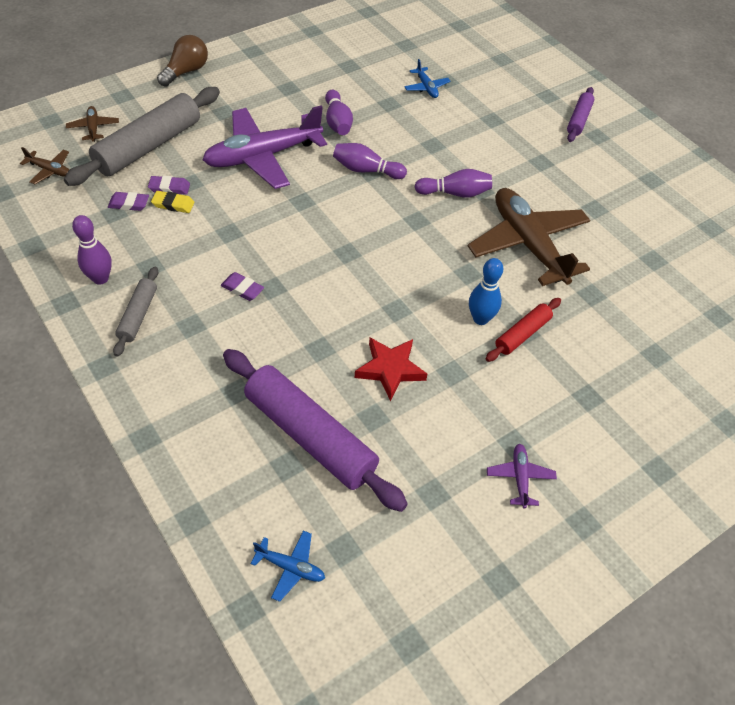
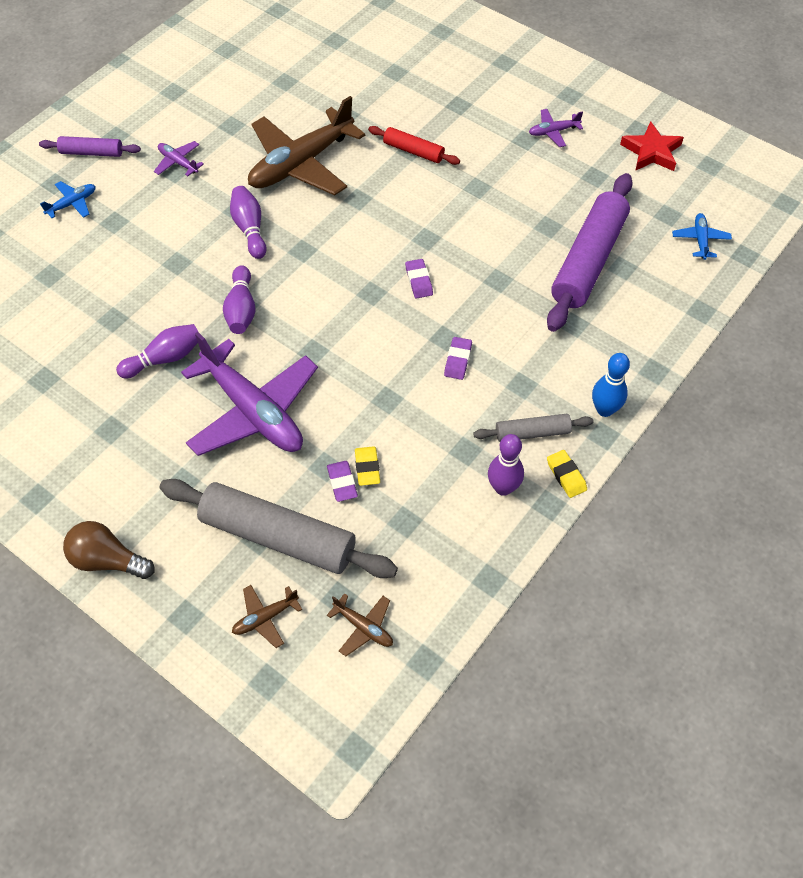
camera: 105 degrees left, 5 degrees up
(50, 170) = (363, 627): brown plane -> brown plane turned 120 degrees clockwise
(82, 324) = (566, 475): none -> yellow eraser
(129, 204) = (384, 512): purple eraser -> purple eraser (419, 281)
(390, 369) = (495, 227): red star -> red star (651, 152)
(426, 87) = (69, 291): blue plane -> blue plane (72, 204)
(480, 319) = (409, 180): blue bowling pin -> blue bowling pin (604, 410)
(552, 166) = (178, 162): none -> purple plane

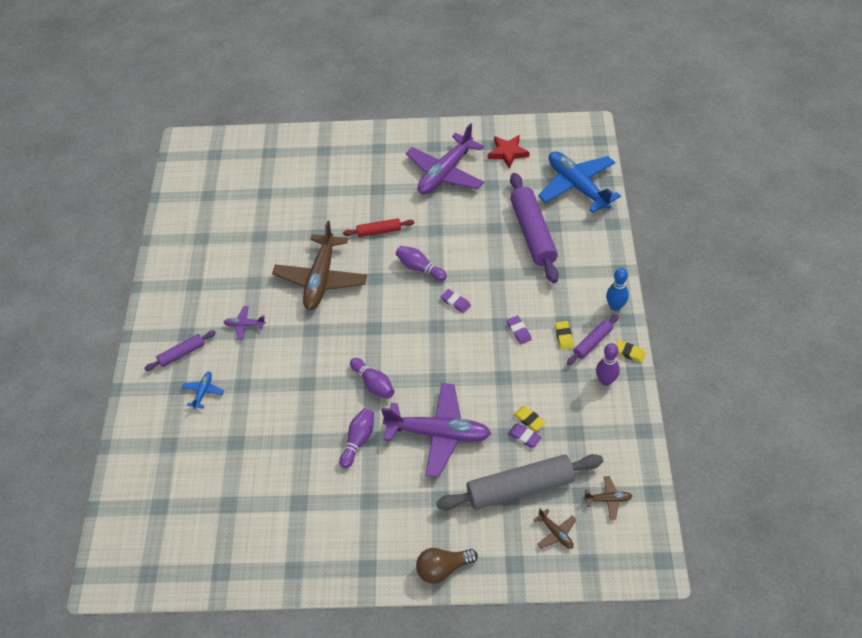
camera: 35 degrees left, 5 degrees down
(250, 229) = (330, 336): purple bowling pin -> purple bowling pin (420, 268)
(265, 618) = (556, 533): brown plane -> brown plane turned 60 degrees counterclockwise
(505, 402) = (564, 336): none -> yellow eraser
(532, 433) = (592, 343): grey rolling pin -> purple rolling pin
(553, 132) = (445, 173): purple plane -> purple plane, size x2.35
(700, 240) = (577, 186): blue plane -> blue plane, size x2.35

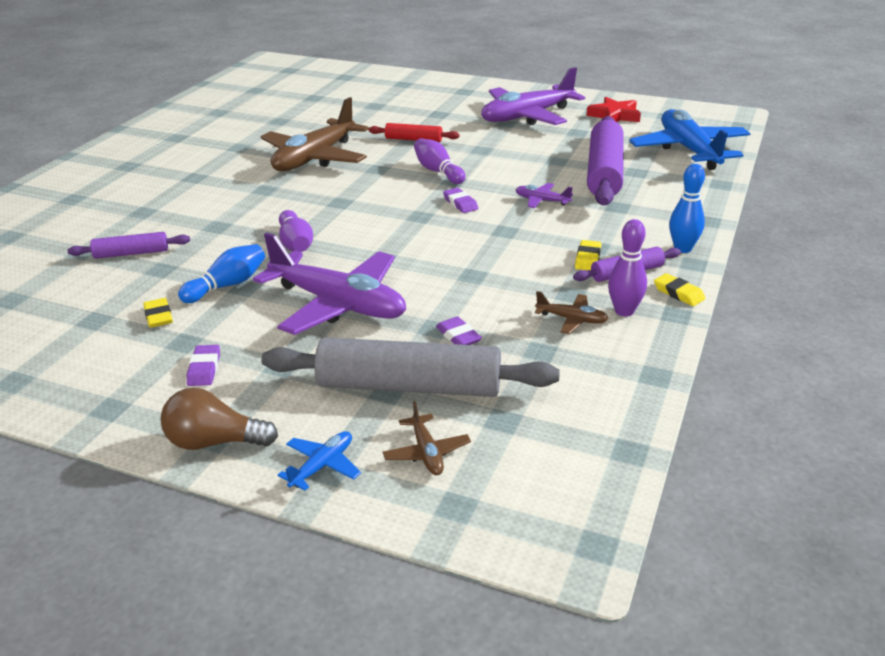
camera: 20 degrees right, 20 degrees down
(182, 354) = (106, 177): purple rolling pin -> purple rolling pin (131, 253)
(203, 392) = (95, 207): blue plane -> blue plane (322, 466)
(244, 325) = (196, 172): purple plane -> purple plane (542, 201)
(358, 441) = (227, 285): purple bowling pin -> blue bowling pin
(519, 331) = (526, 242): purple eraser -> purple eraser (204, 369)
(529, 420) = (478, 321): yellow eraser -> yellow eraser (158, 316)
(608, 499) = (544, 437): brown plane -> brown plane (572, 319)

